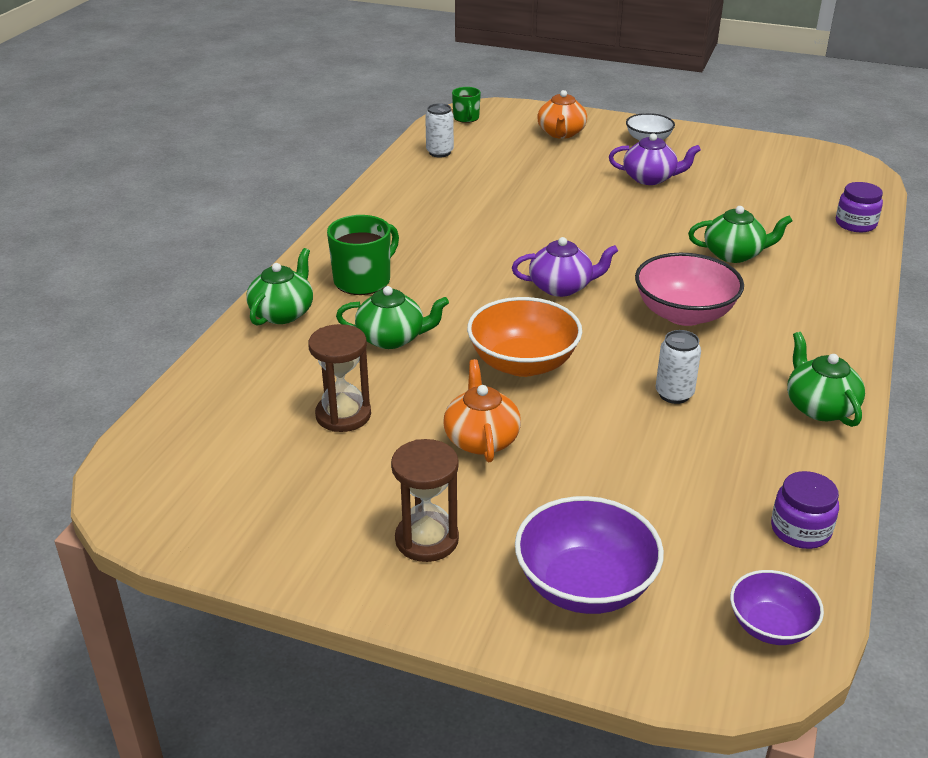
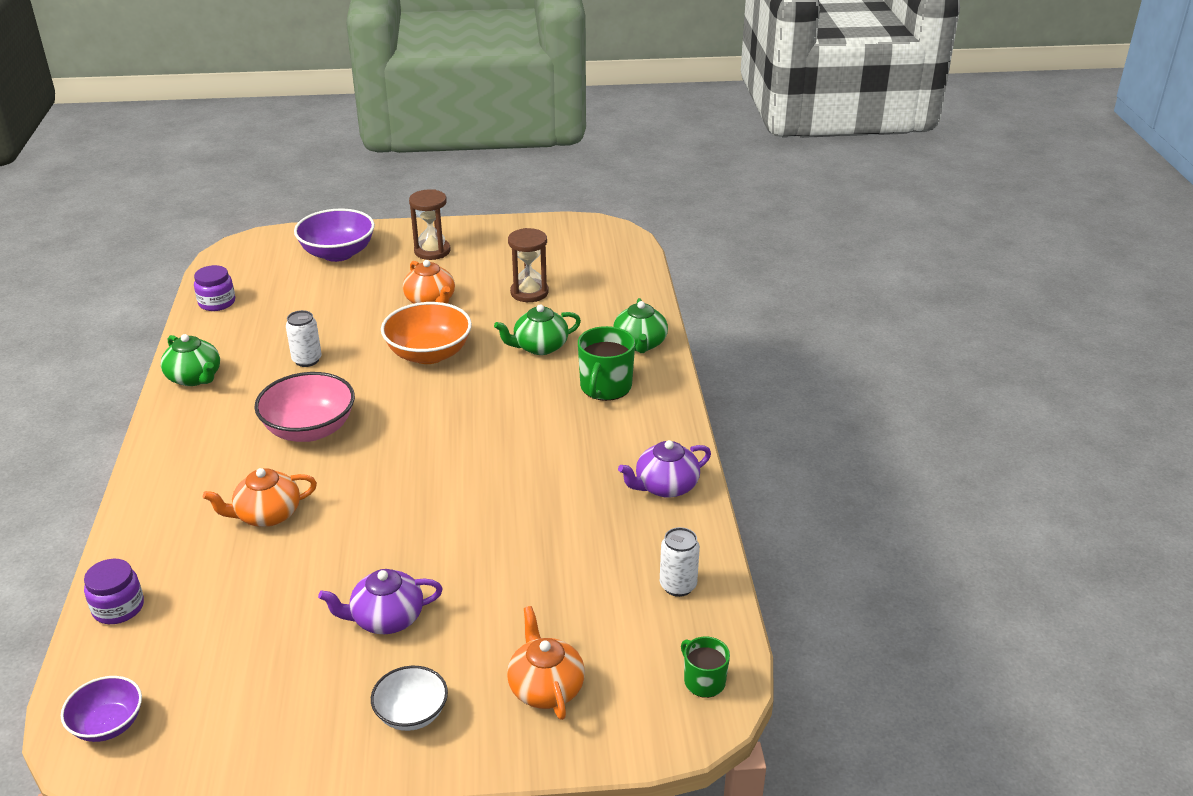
camera: 155 degrees right, 0 degrees up
(562, 287) = (429, 427): purple teapot -> purple teapot (665, 486)
(734, 254) = (267, 515): green teapot -> orange teapot
(771, 626) = (236, 260): purple bowl -> purple bowl (108, 724)

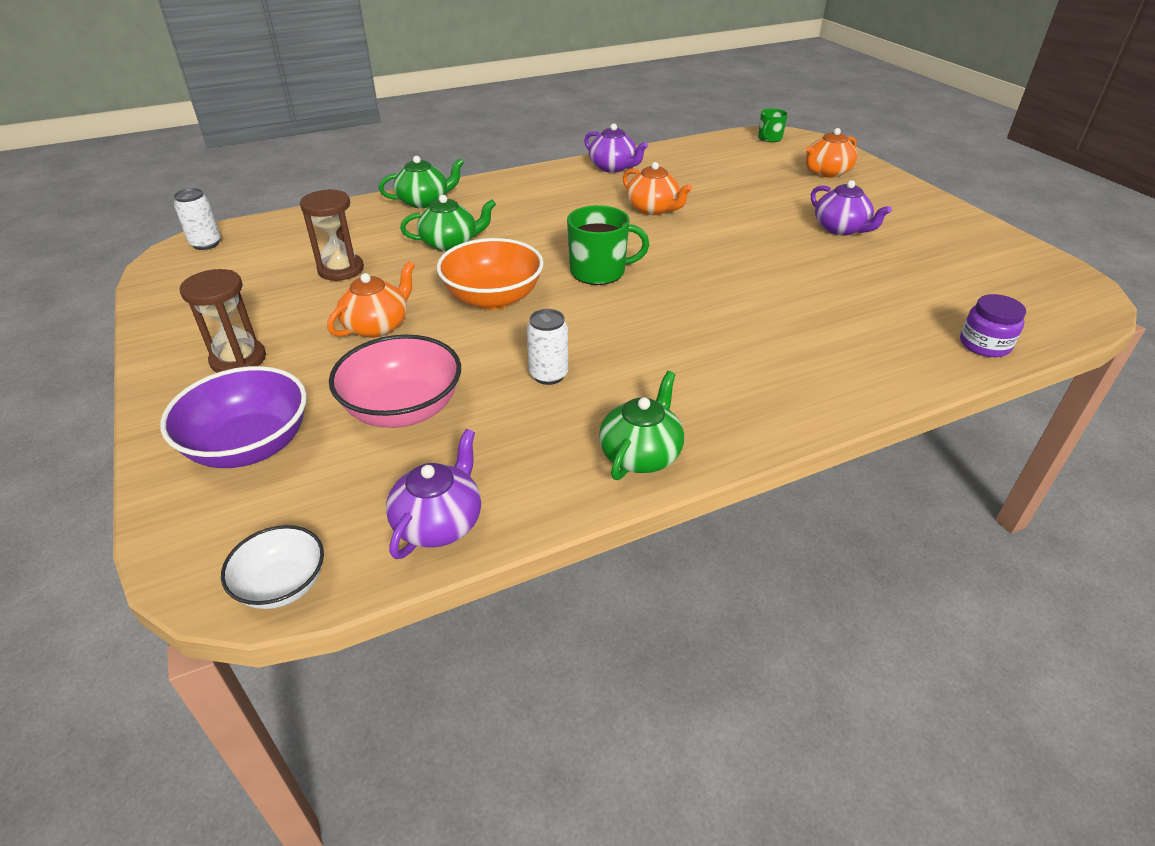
camera: 110 degrees left, 5 degrees up
(108, 724) = (1064, 301): purple bowl -> none
(217, 302) = (439, 523): purple jar -> purple teapot
(267, 515) = (804, 311): orange teapot -> orange teapot (653, 209)
(310, 429) = (670, 329): pink bowl -> pink bowl (403, 409)
(411, 714) = (897, 203): white bowl -> white bowl (282, 585)
(539, 347) = (450, 243): green teapot -> green teapot turned 60 degrees counterclockwise
(605, 387) = (502, 205): green mug -> green mug (599, 272)
(678, 586) = (705, 152): white can -> white can (206, 244)

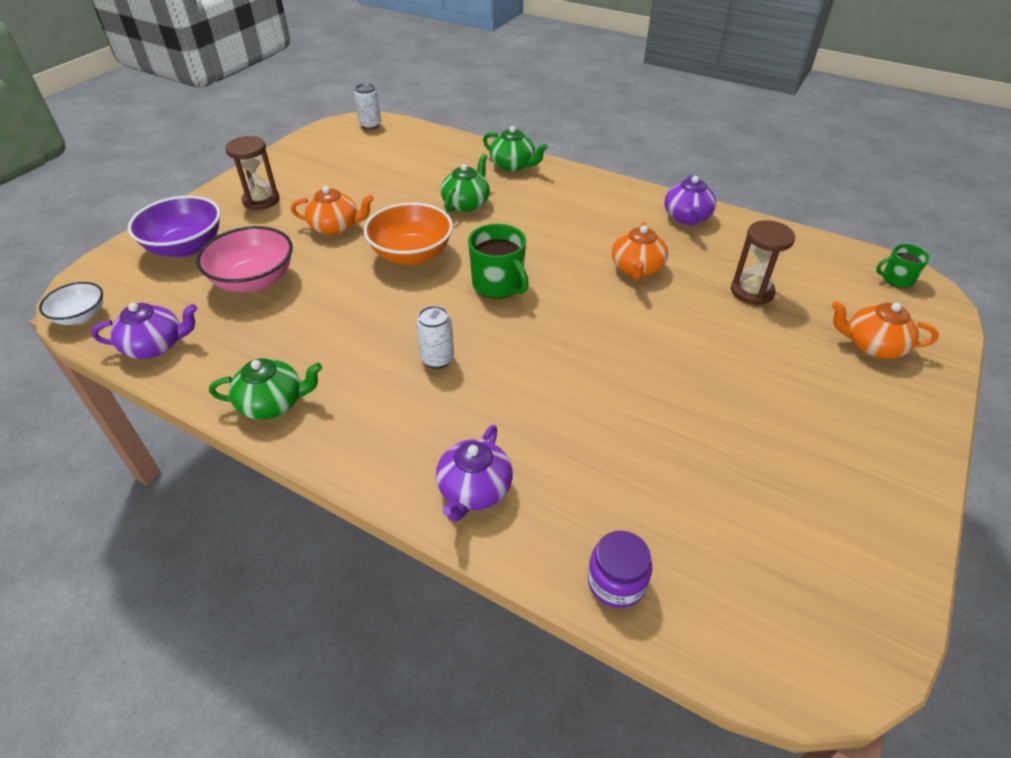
camera: 55 degrees right, 5 degrees up
(341, 269) = (388, 181): brown hourglass -> brown hourglass (752, 291)
(450, 243) = (466, 203): green teapot -> green teapot turned 105 degrees counterclockwise
(548, 375) = (336, 321): white can -> white can (437, 359)
(841, 229) = (749, 398): purple teapot -> purple teapot (474, 490)

